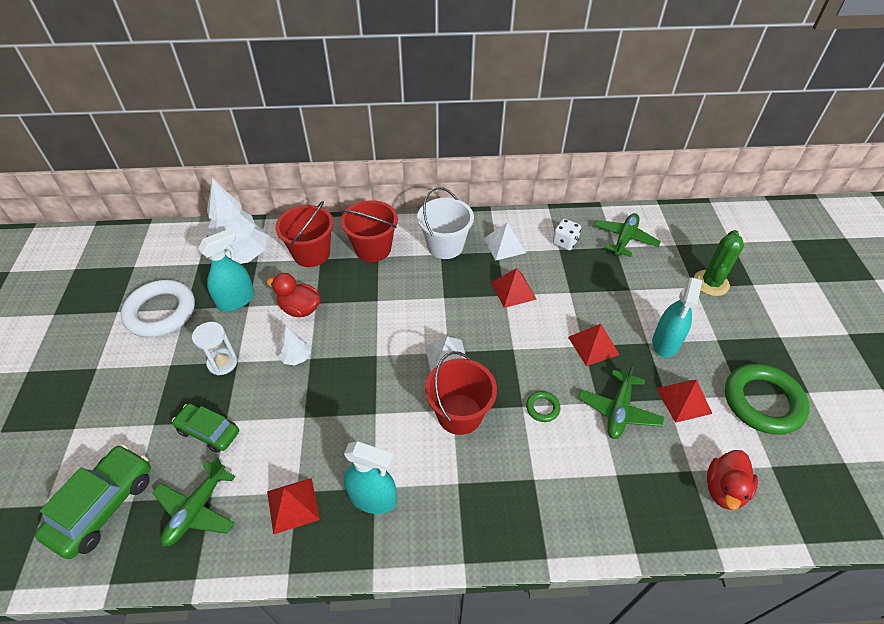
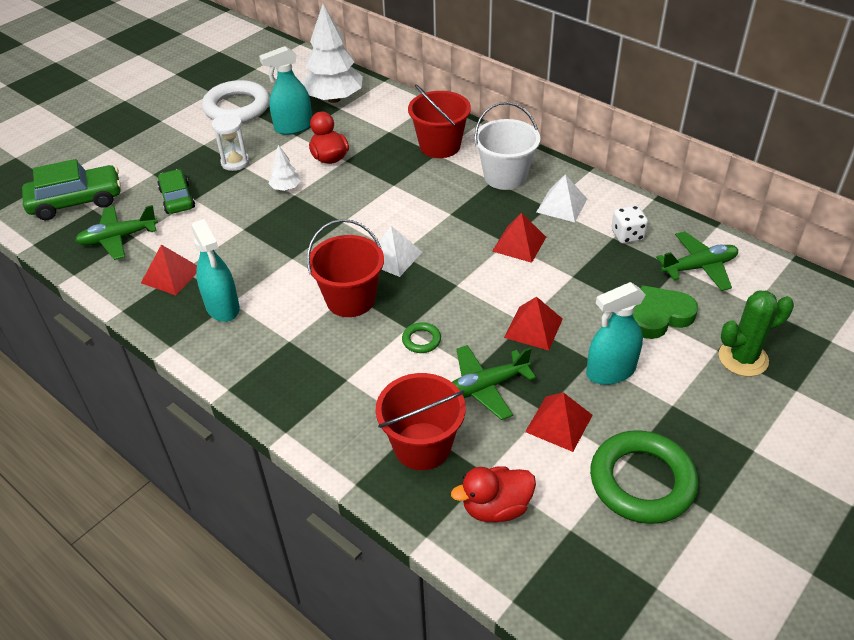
camera: 45 degrees right, 5 degrees down
(236, 300) = (293, 127): turquoise spray bottle -> turquoise spray bottle turned 150 degrees clockwise
(311, 253) = (386, 124): red bucket -> red bucket (422, 446)
(644, 286) = (659, 316): none -> green heart

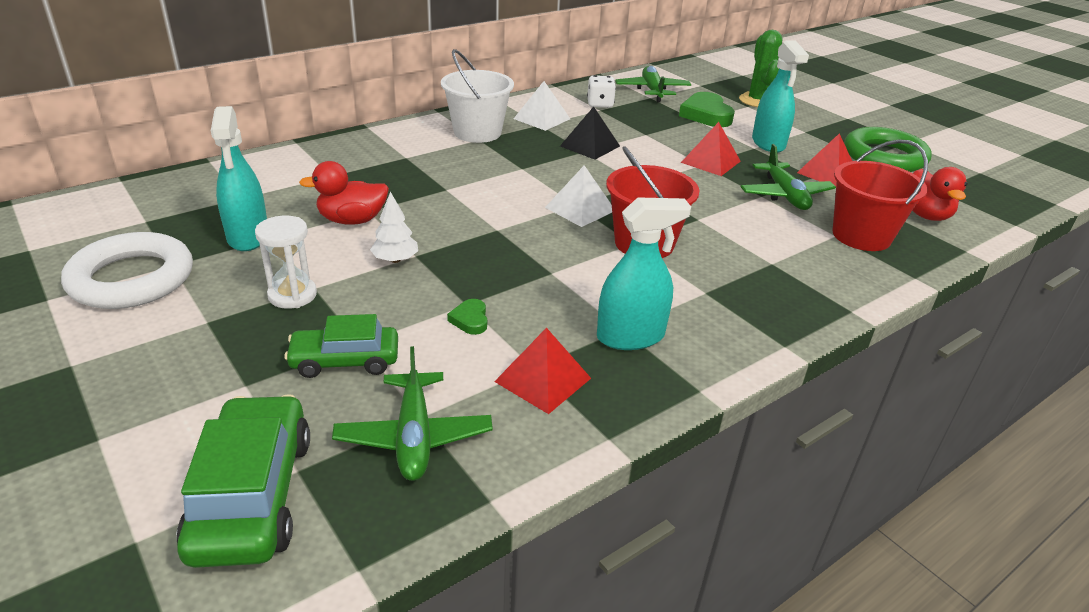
camera: 80 degrees left, 10 degrees down
(226, 234) = (470, 320): none -> green heart
(334, 99) = (210, 198): white tree -> none
(421, 340) = (718, 214): green ring -> none
(440, 146) = (392, 153): red bucket -> none
(519, 244) = (590, 146): red pyramid -> black pyramid

